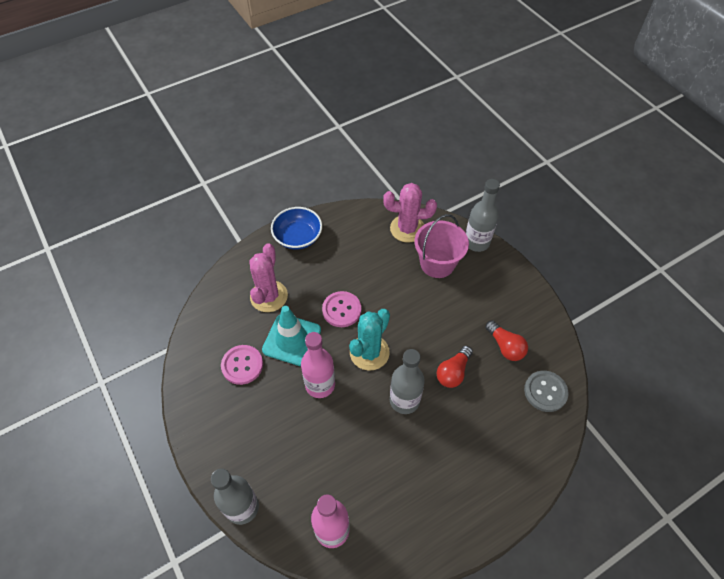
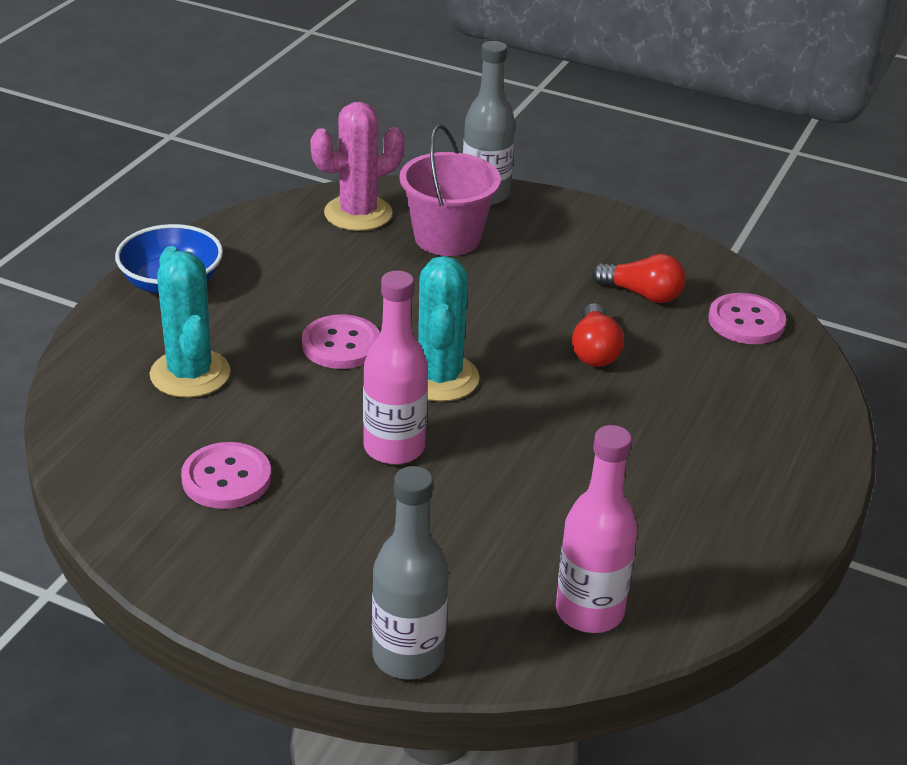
camera: 35 degrees left, 20 degrees down
(269, 296) = (190, 374): pink cactus -> turquoise cactus
(292, 340) = (288, 412): turquoise traffic cone -> none
(404, 400) = (552, 411): grey bottle -> none
(545, 392) = (746, 321): grey button -> pink button

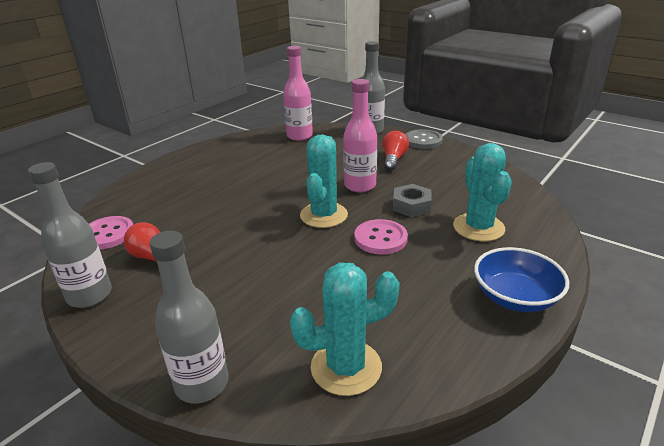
camera: 165 degrees left, 5 degrees down
(226, 478) = (445, 179): pink button -> none
(265, 617) = (423, 140): none -> grey button
(295, 408) = (411, 206): none -> grey nut
(358, 213) = (346, 367): pink cactus -> turquoise cactus
(447, 238) = (270, 326): pink bucket -> none
(594, 351) = (221, 224): red light bulb -> red light bulb (393, 159)
(673, 249) = (89, 295): none -> grey bottle

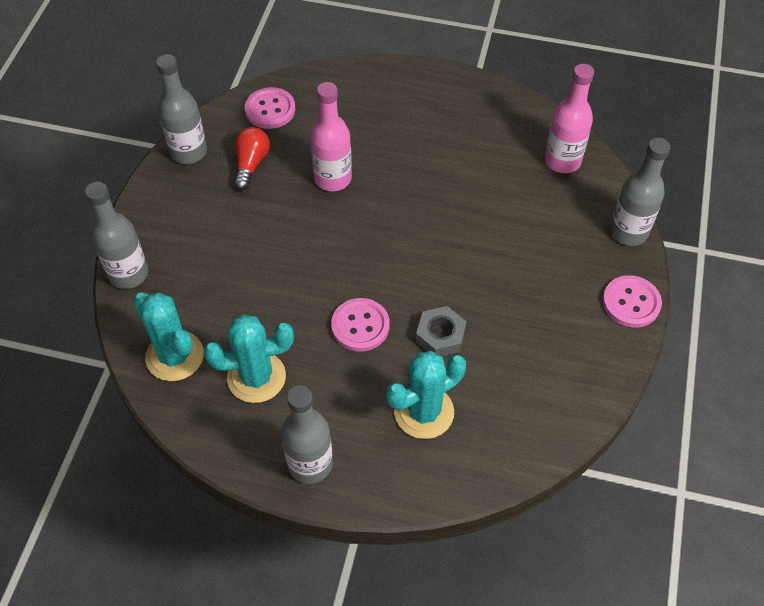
camera: 65 degrees right, 25 degrees up
(323, 215) = (381, 261): turquoise cactus -> turquoise cactus (256, 377)
(360, 186) = (462, 272): pink bottle -> pink bottle (333, 178)
(393, 159) = (551, 285): red light bulb -> none
(423, 140) = (631, 303): grey button -> pink button
(515, 297) = (310, 464): blue bowl -> grey bottle

